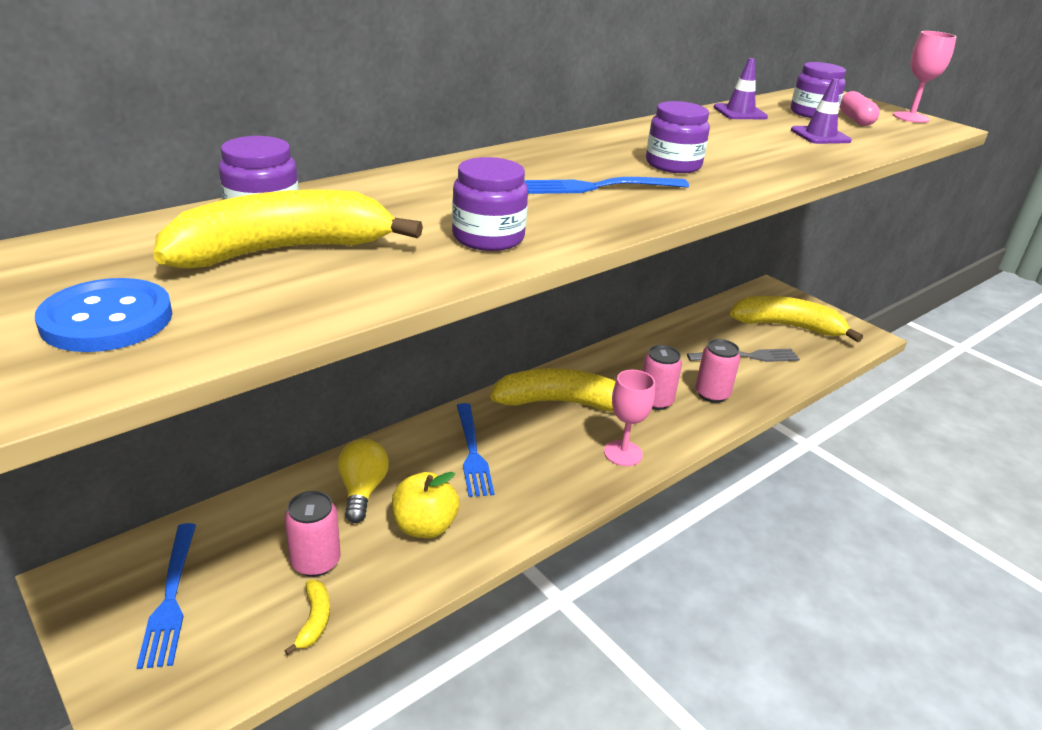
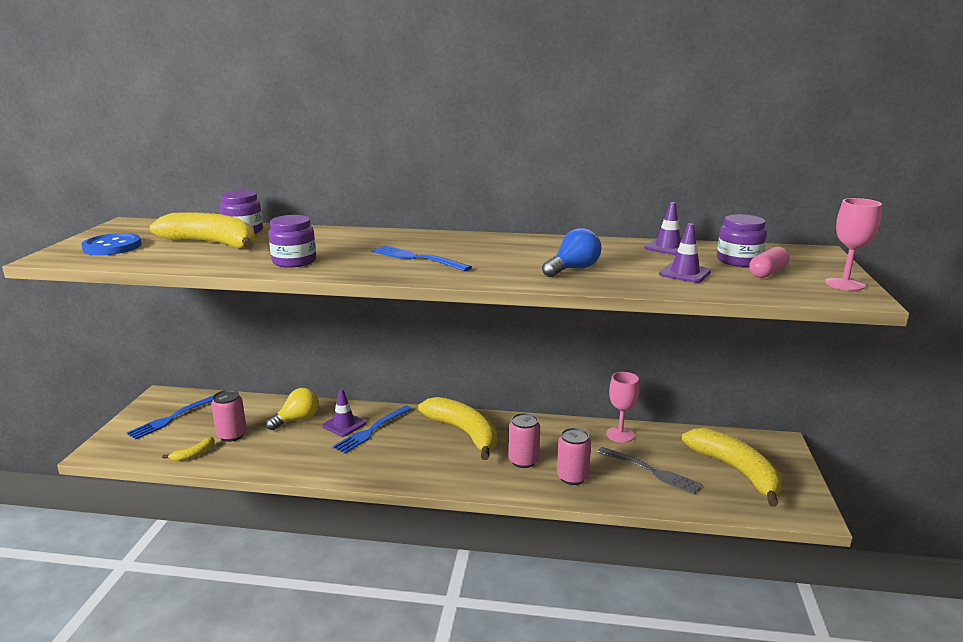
camera: 50 degrees right, 10 degrees down
(424, 526) = (292, 448): yellow apple -> none
(430, 464) = (344, 425): none -> purple traffic cone
(623, 453) = (446, 474): pink goblet -> pink goblet (620, 434)
(673, 165) = (500, 260): purple jar -> none
(749, 156) = (573, 269): none -> blue light bulb

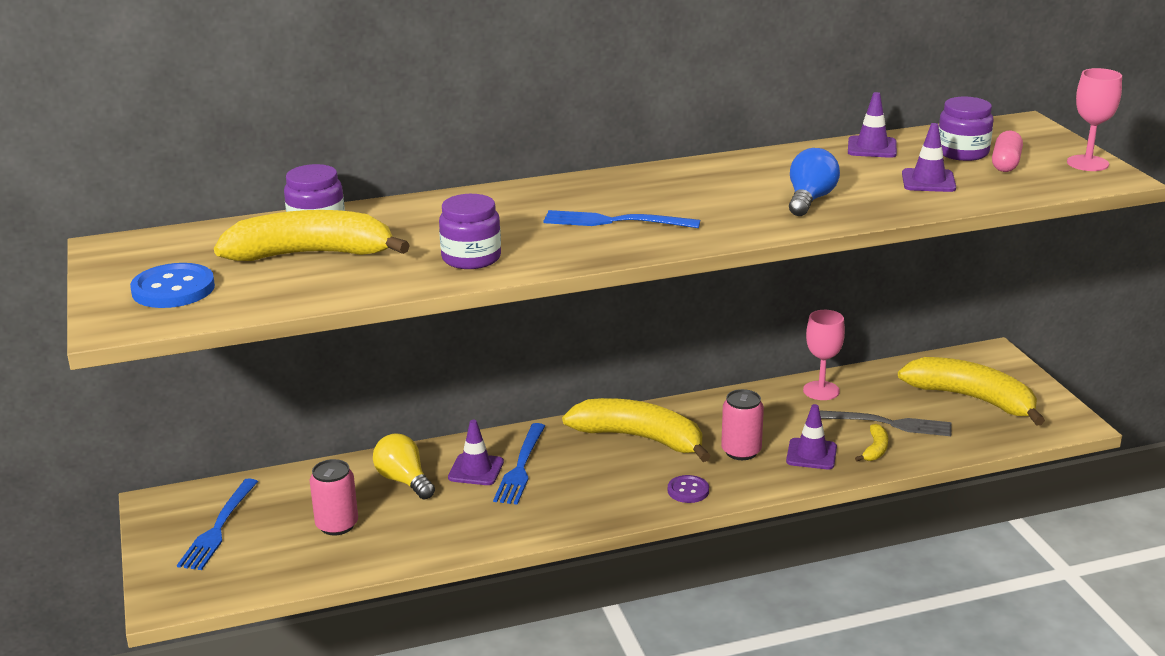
camera: 25 degrees left, 5 degrees up
(193, 454) = (314, 564): yellow banana -> yellow banana (875, 449)
(297, 419) = (404, 481): yellow light bulb -> yellow light bulb turned 60 degrees counterclockwise
(460, 477) = (688, 491): none -> purple button
(572, 477) = (811, 454): pink can -> purple traffic cone

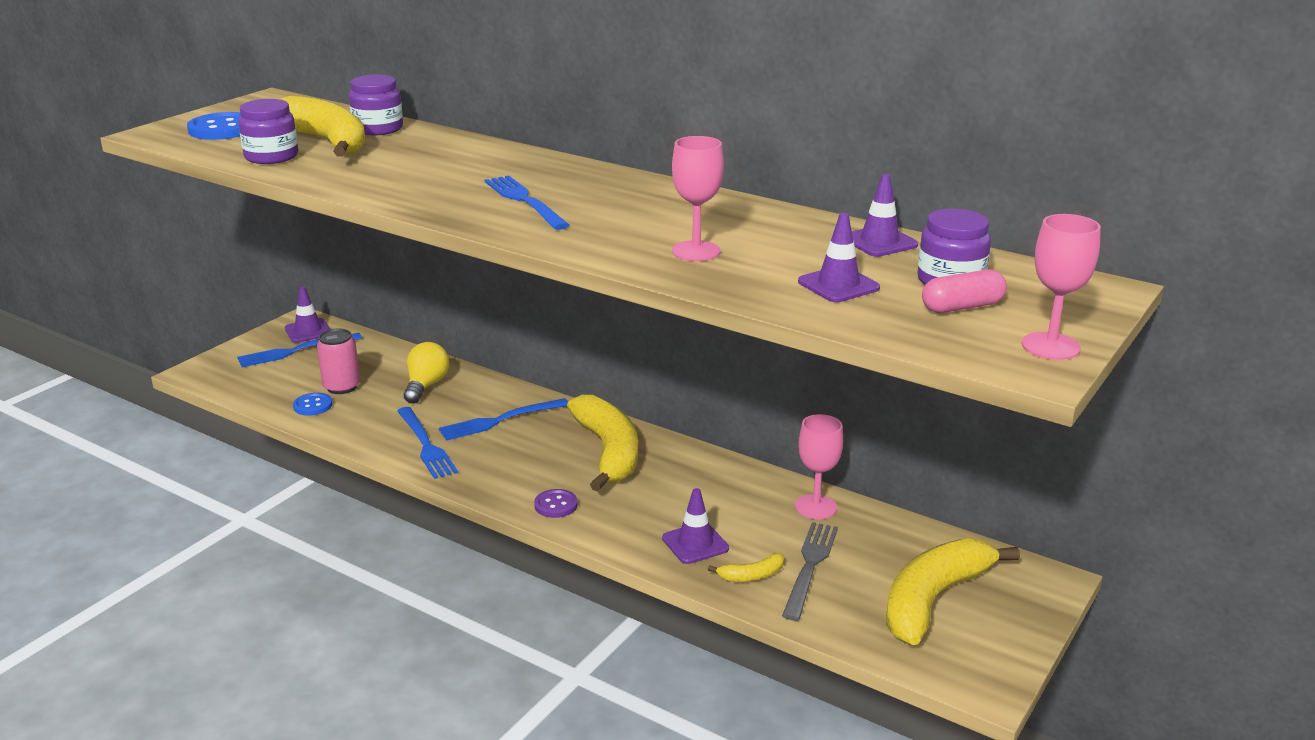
camera: 50 degrees right, 0 degrees up
(350, 552) = (313, 406): none -> blue button
(471, 258) = (383, 181): purple jar -> purple jar (271, 156)
(476, 470) = (473, 405): purple traffic cone -> purple traffic cone (308, 331)
(511, 517) = (426, 445): none -> blue fork
(741, 451) = (651, 506): pink can -> none
(809, 200) = (696, 251): blue light bulb -> pink goblet
(889, 424) = (810, 566): grey fork -> grey fork turned 135 degrees counterclockwise
(972, 399) = (933, 600): yellow banana -> yellow banana turned 135 degrees counterclockwise

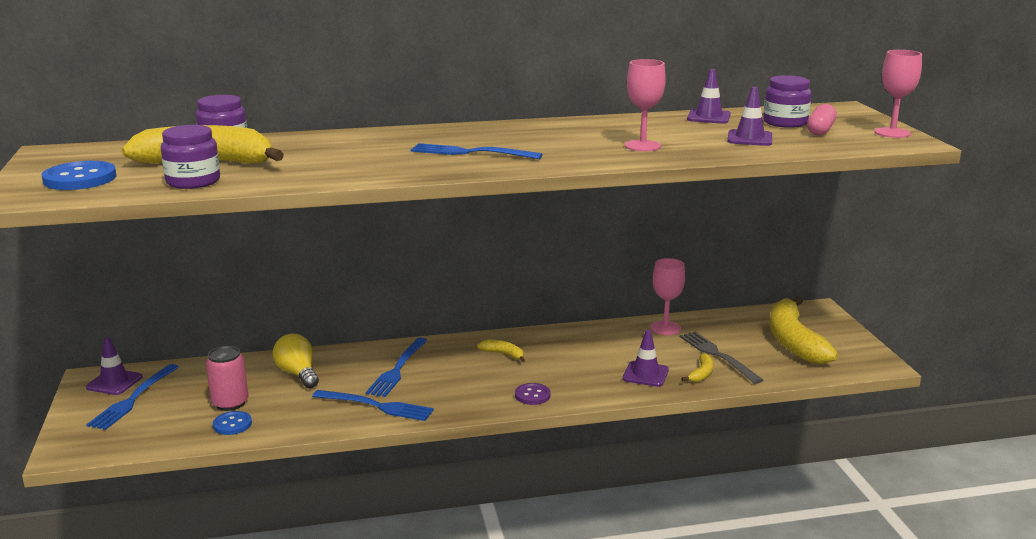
camera: 45 degrees left, 5 degrees down
(608, 452) = (503, 354): yellow banana -> yellow banana, size x0.42

